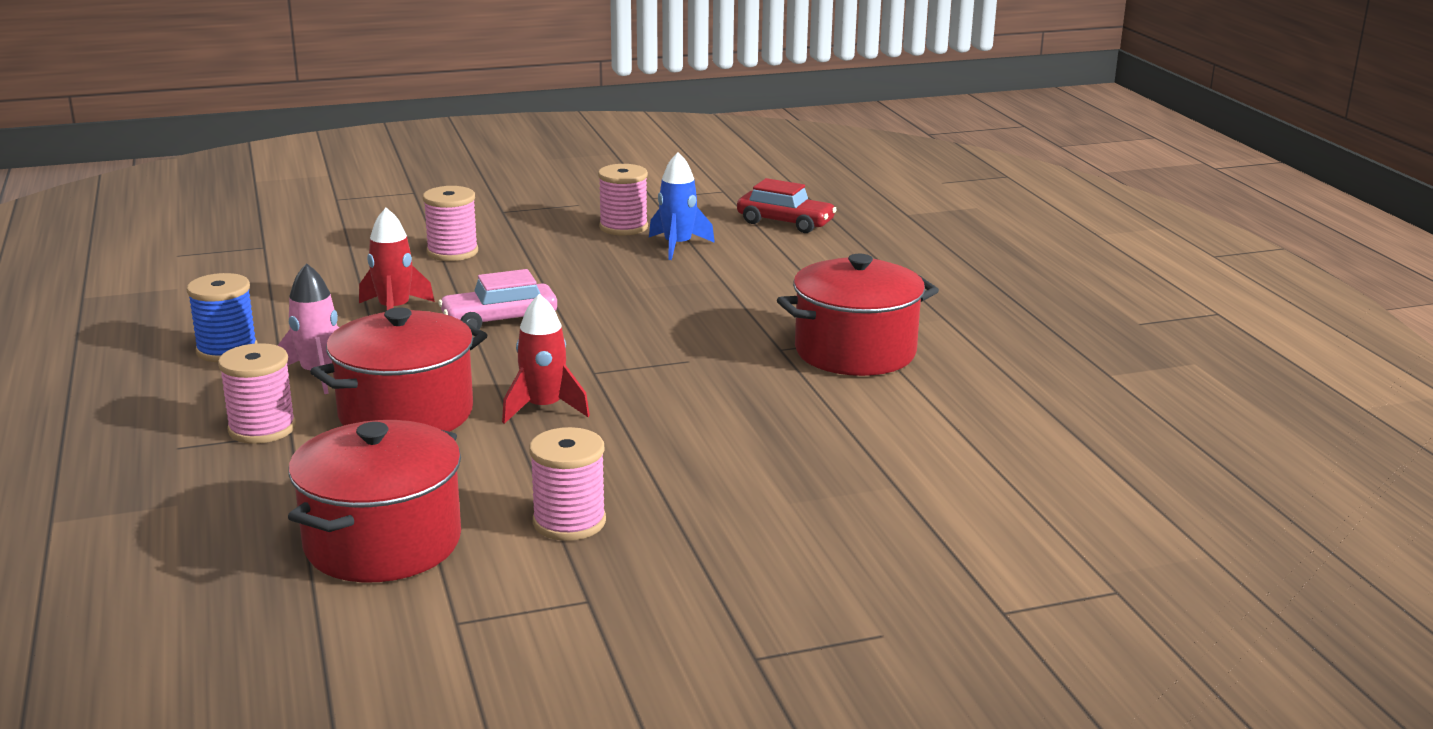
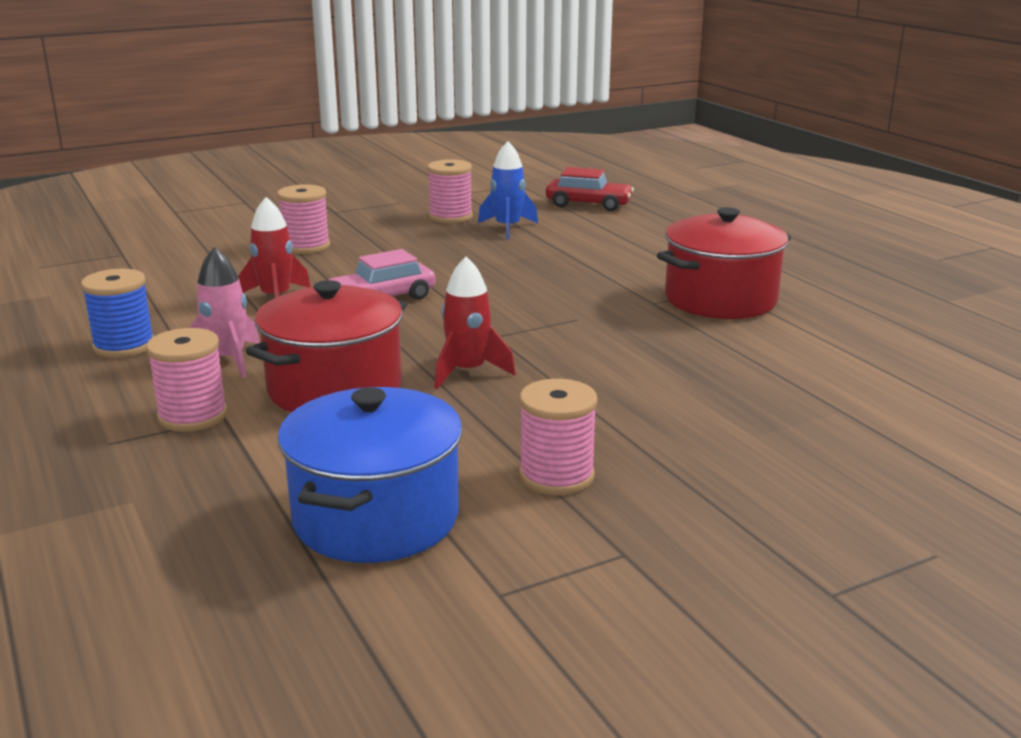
camera: 10 degrees left, 0 degrees up
(383, 543) = (376, 518): red pot -> blue pot

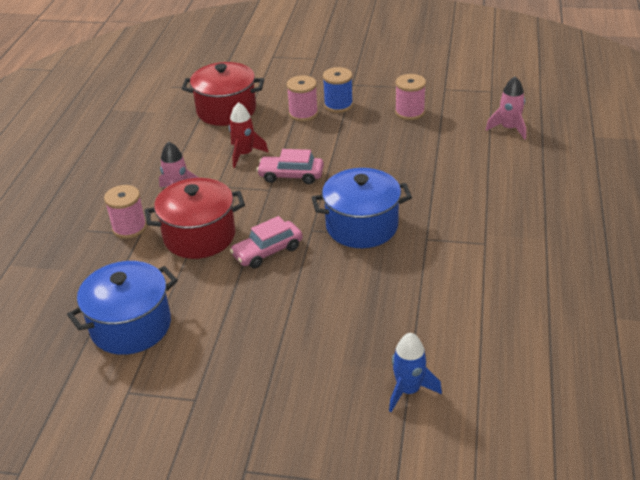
camera: 40 degrees right, 15 degrees up
(124, 346) = (149, 165): blue spool -> blue spool (338, 105)
(468, 372) = (267, 251): red rocket -> pink car
(507, 228) = (429, 135): blue rocket -> blue rocket (408, 390)
(556, 314) = (362, 226): none -> blue pot
(556, 476) = (223, 341): pink spool -> none
(588, 204) = (509, 128): red car -> pink rocket
(720, 300) = (468, 253): red pot -> red pot (226, 110)

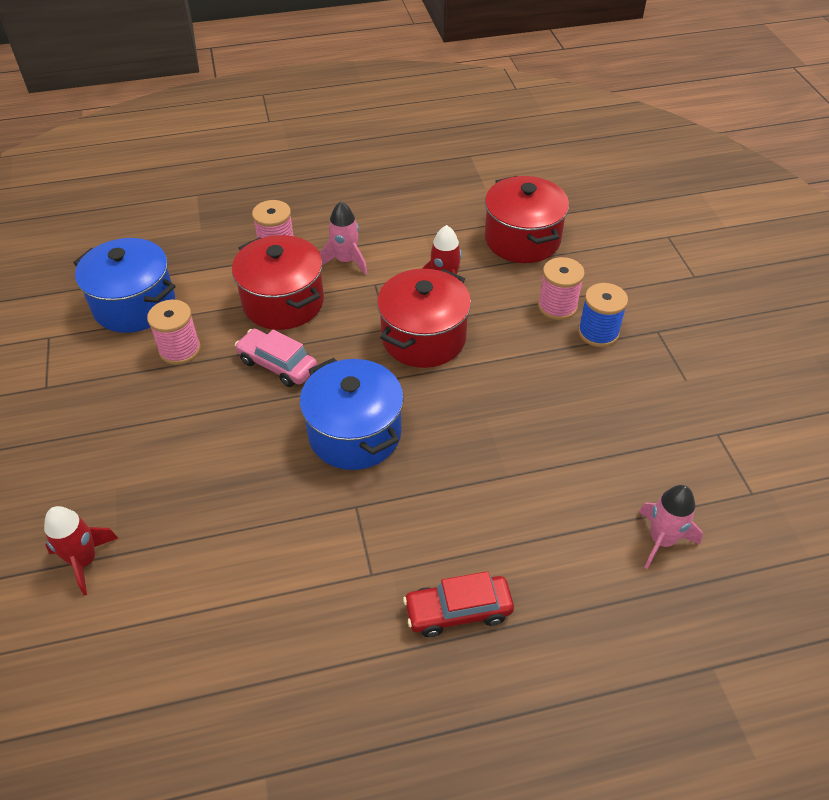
camera: 65 degrees right, 10 degrees up
(291, 175) = (423, 338): pink car -> red pot
(408, 390) = (84, 561): blue rocket -> red rocket
(409, 112) = (628, 411): pink spool -> pink spool (180, 350)
(527, 213) = (458, 611): none -> red car

